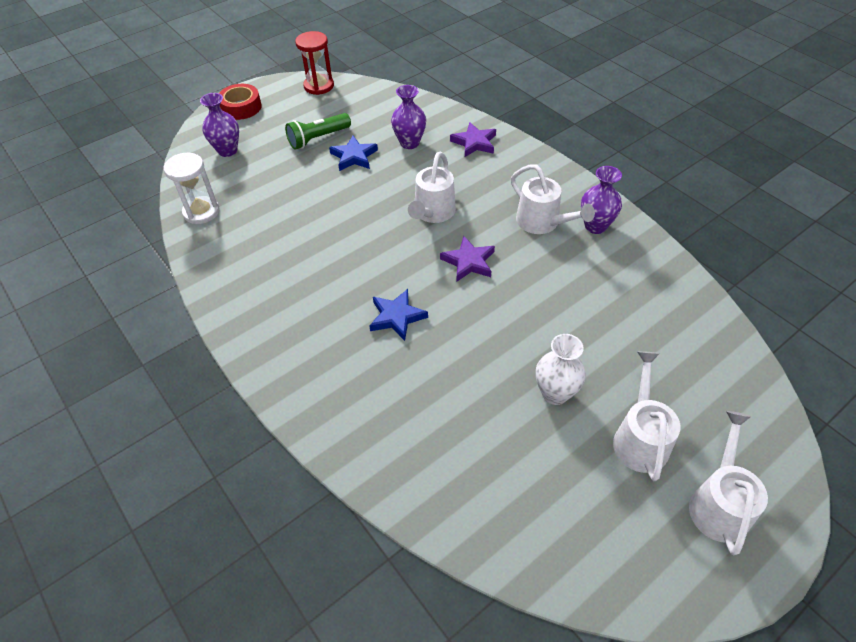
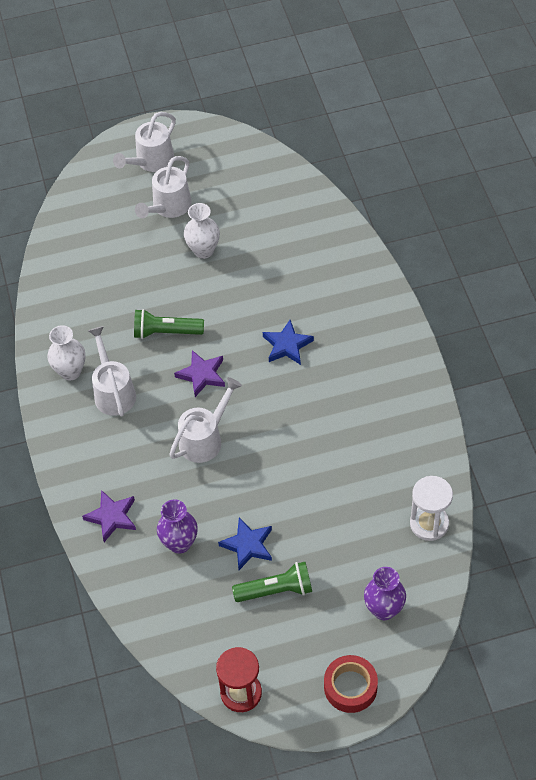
camera: 155 degrees left, 5 degrees up
(532, 289) = (166, 332): none -> green flashlight
(595, 226) = (70, 371): purple vase -> white vase

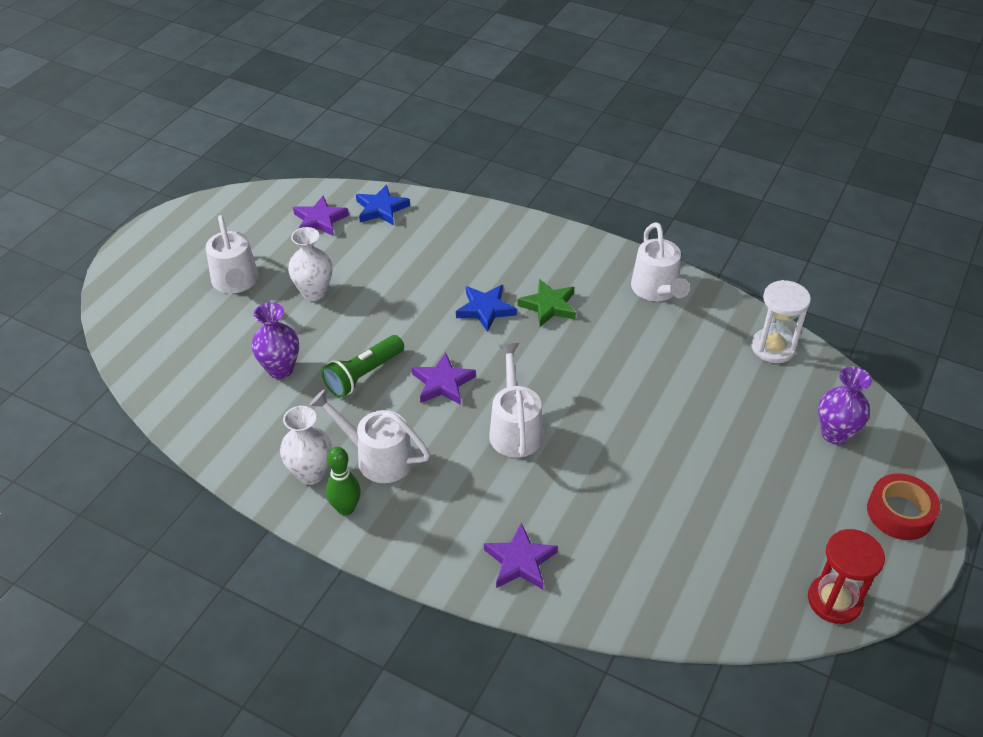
camera: 50 degrees left, 10 degrees down
(64, 408) = (346, 508): none -> green bowling pin
(151, 162) = (171, 261): white watering can -> white watering can (657, 291)
(179, 543) = (611, 528): purple vase -> purple vase (280, 369)
(248, 545) = (668, 479): blue star -> blue star (381, 209)
(268, 196) = (320, 220): none -> purple star
(276, 590) = (740, 493): green flashlight -> none
(328, 375) = (549, 306): none -> green star

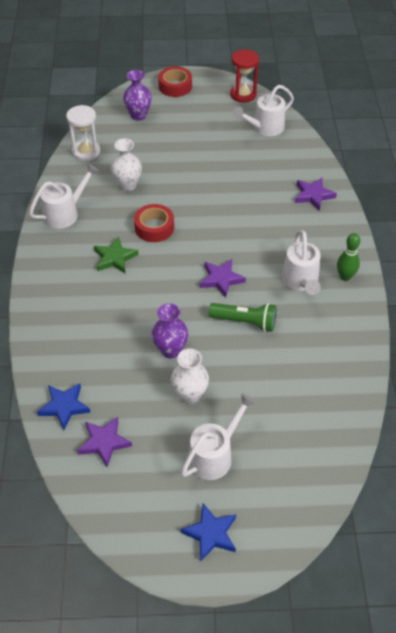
camera: 120 degrees left, 5 degrees up
(280, 369) = (275, 370): purple vase -> purple vase (170, 350)
(310, 473) = (337, 305): white vase -> white vase (127, 185)
(485, 310) = (140, 288): blue star -> blue star (211, 533)
(514, 428) = (230, 232): white watering can -> white watering can (264, 128)
(576, 358) = (154, 227): none -> red tape

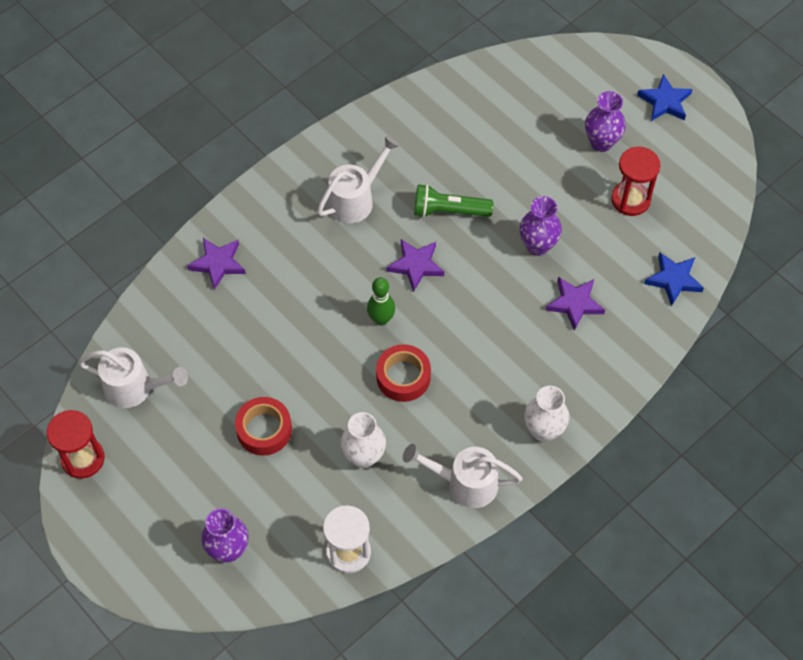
camera: 130 degrees left, 10 degrees up
(104, 442) = (672, 224): purple star -> purple star (575, 303)
(114, 258) = (479, 379): green star -> none
(149, 433) = (630, 199): none -> red hourglass
(175, 86) = (130, 554): red tape -> red tape (264, 430)
(190, 395) = (567, 198): white vase -> white vase (543, 430)
(215, 454) = (601, 142): white watering can -> purple vase
(245, 322) = (448, 211): green flashlight -> green flashlight turned 60 degrees counterclockwise
(345, 277) = (316, 168): green bowling pin -> green bowling pin (381, 319)

